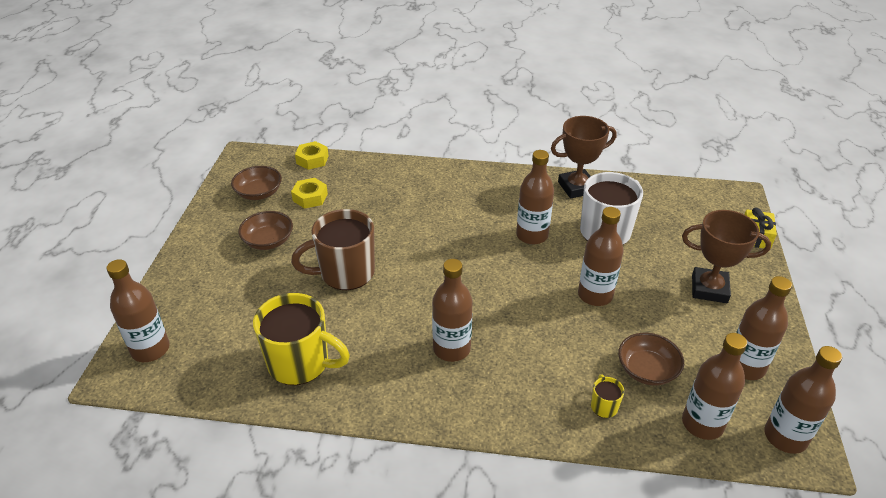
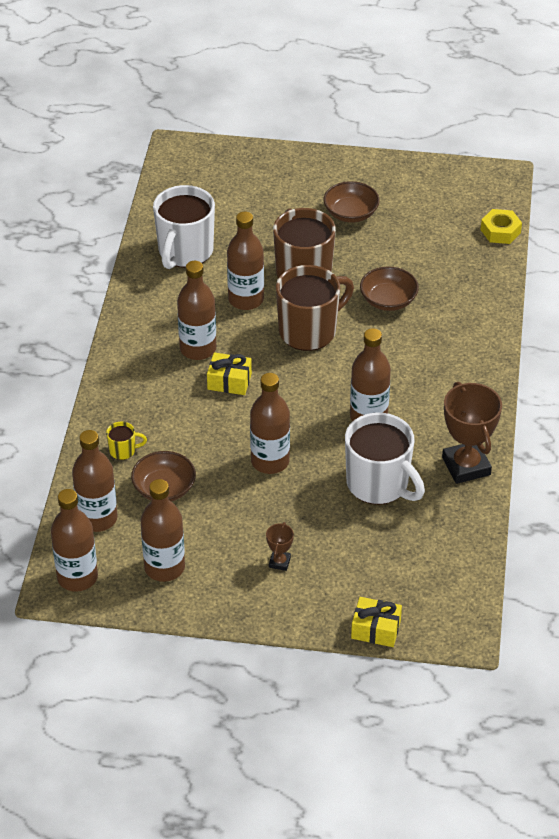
camera: 90 degrees right, 5 degrees up
(150, 349) = (205, 162): brown bottle -> brown bottle (246, 299)
(259, 193) = (431, 197): brown bowl -> brown bowl (388, 300)
(300, 363) = (185, 252): yellow mug -> white mug
(310, 197) = (427, 236): yellow nut -> none
(427, 269) = (309, 331): none -> brown mug
(496, 324) = (229, 381): none -> yellow gift
(709, 289) = (279, 562): brown trophy -> brown trophy, size x0.47

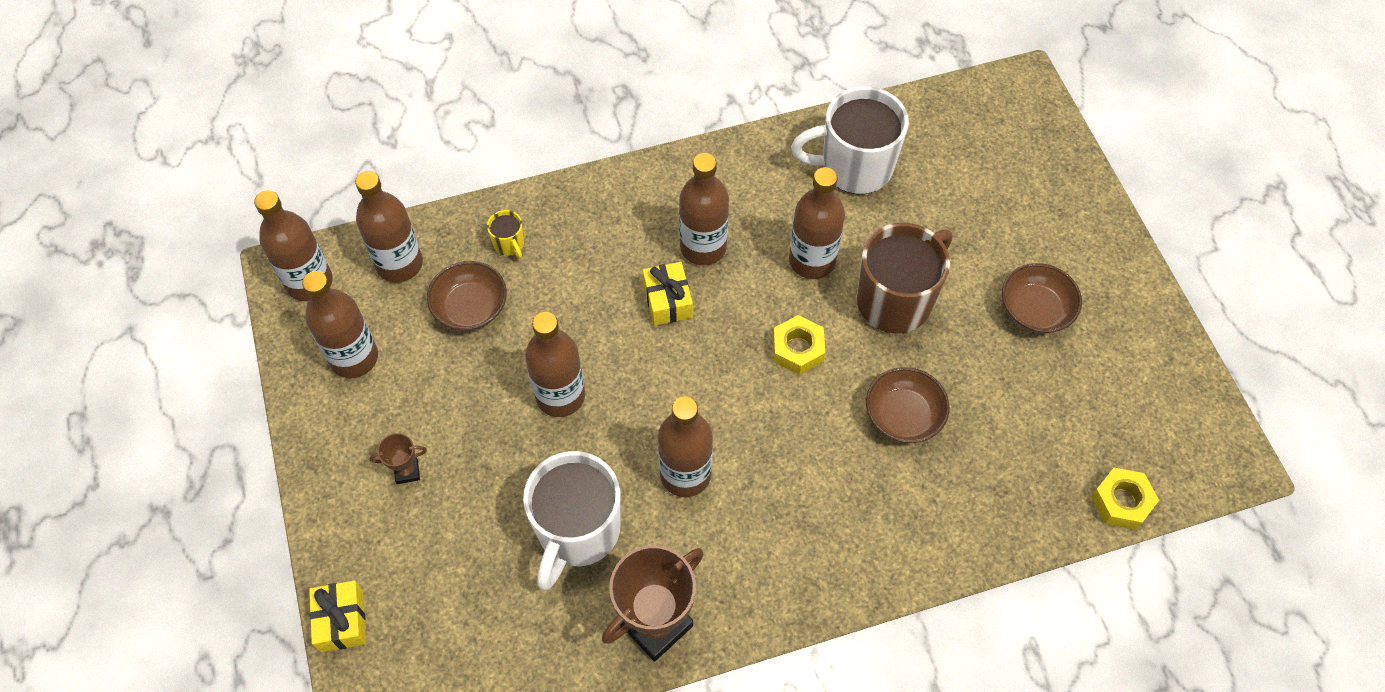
camera: 65 degrees right, 15 degrees up
(309, 331) = (798, 349): brown mug -> yellow nut

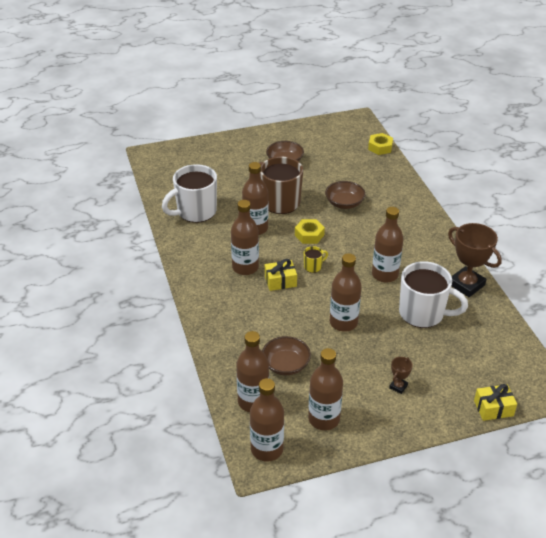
camera: 90 degrees left, 20 degrees down
(407, 471) = (398, 386): brown trophy -> brown trophy turned 45 degrees clockwise
(509, 244) = (240, 349): yellow mug -> yellow mug (313, 267)
(854, 167) = (195, 212): white mug -> white mug turned 60 degrees clockwise

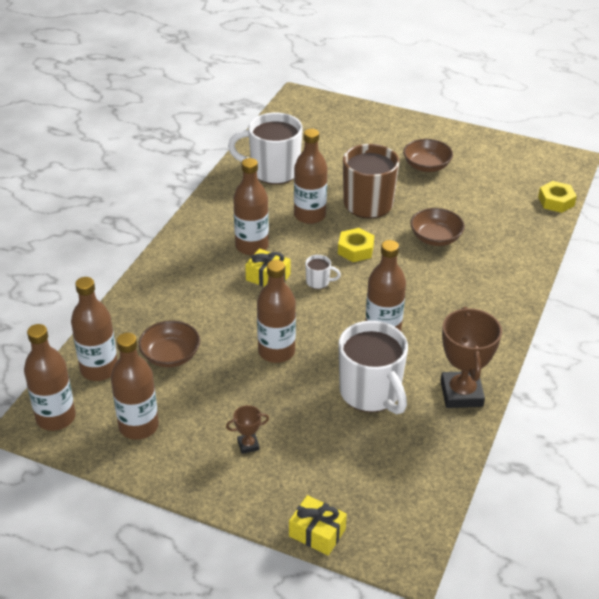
camera: 40 degrees right, 0 degrees up
(313, 267) = (318, 282): yellow mug -> white mug

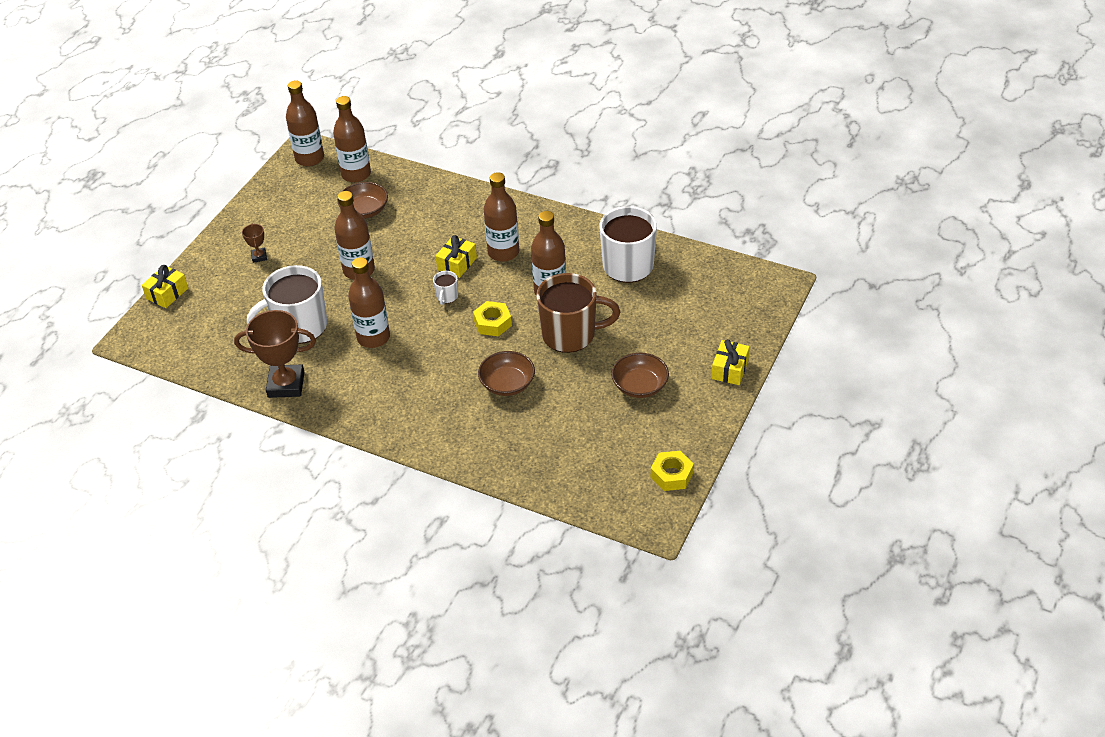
camera: 95 degrees right, 5 degrees up
(138, 426) = (291, 199): brown bottle -> none
(401, 123) = (730, 369): none -> yellow gift
(556, 201) = (569, 495): yellow nut -> yellow nut (672, 475)

